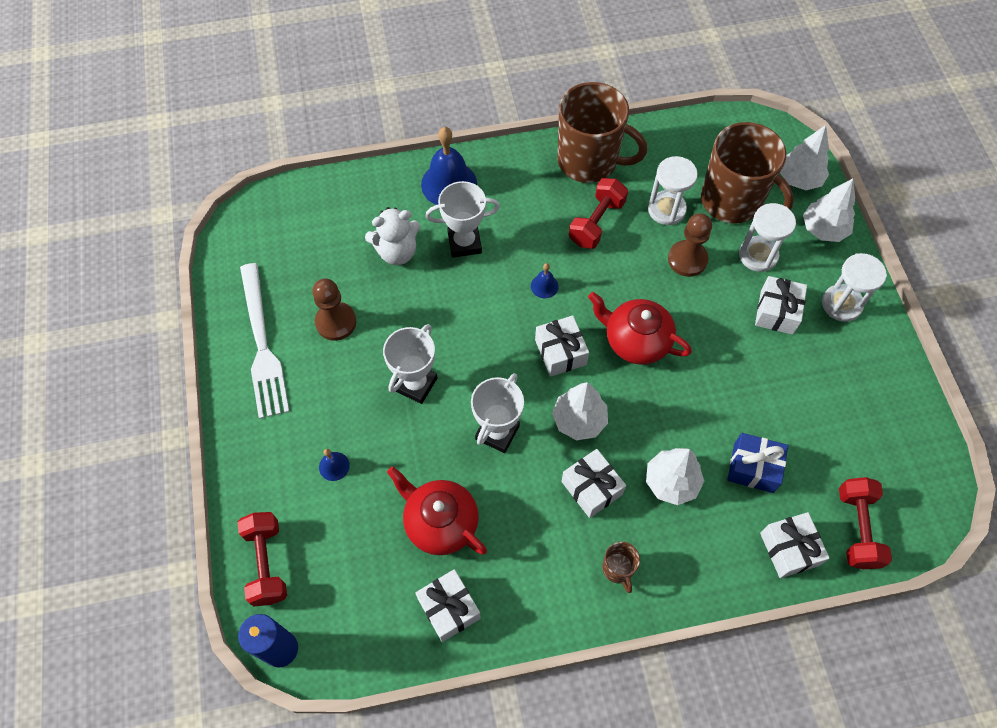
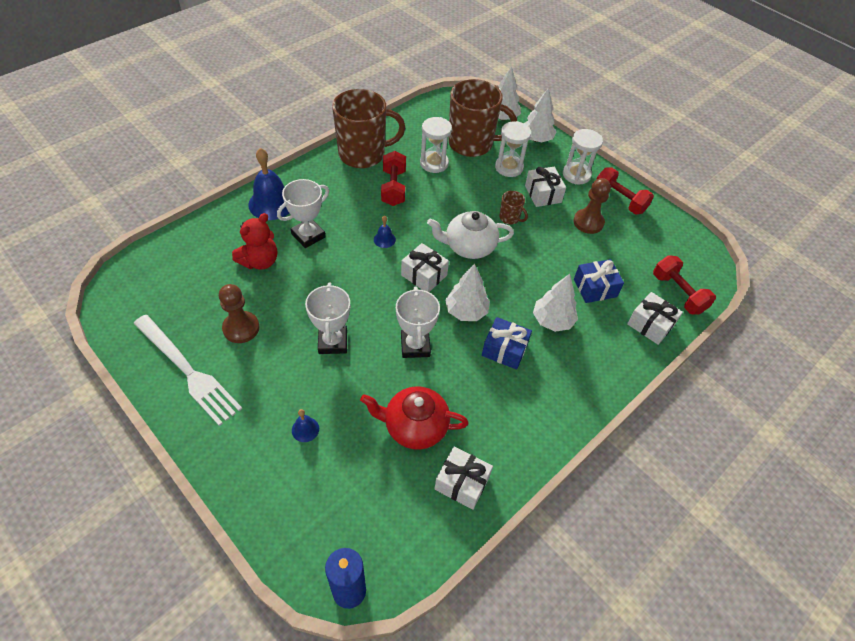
camera: 35 degrees left, 10 degrees down
(267, 563) = (294, 531): red dumbbell -> red dumbbell (619, 200)
(397, 252) = (260, 261): white teddy bear -> red teddy bear
(591, 488) = (504, 349): white gift -> blue gift
(618, 569) = (558, 392): brown mug -> brown mug (510, 218)
(635, 341) = (469, 247): red teapot -> white teapot
(687, 259) = (467, 186): brown pawn -> brown pawn (588, 222)

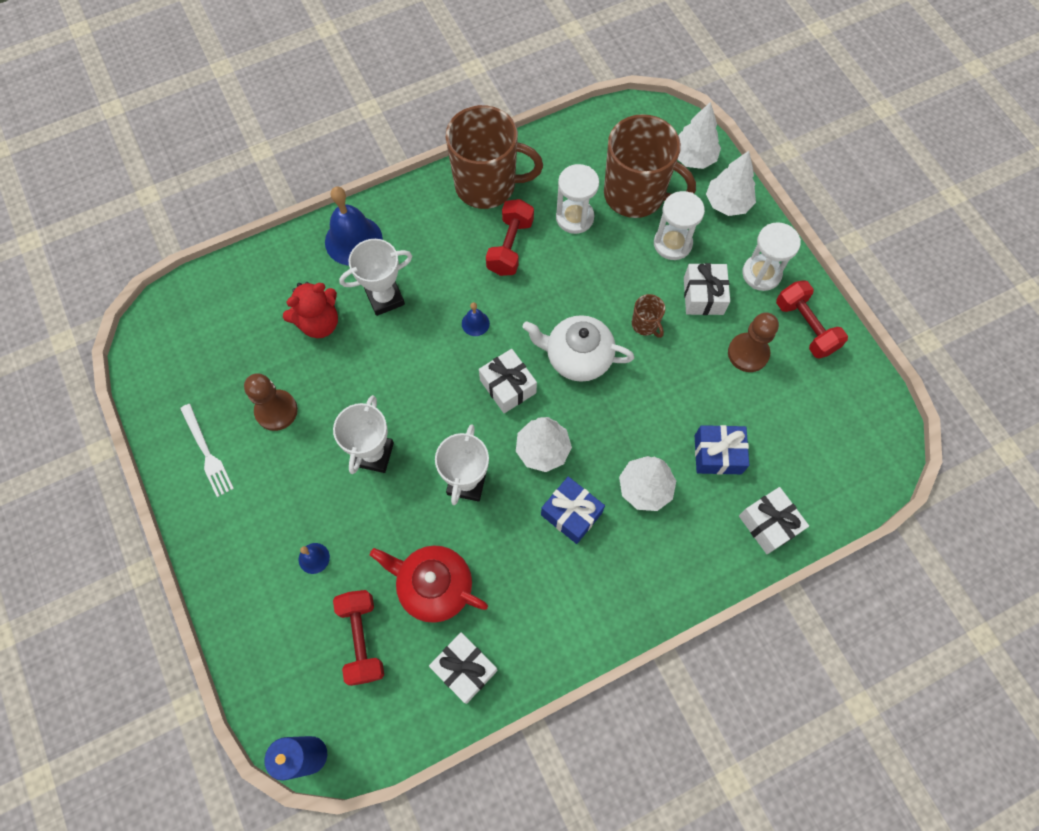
camera: 20 degrees right, 15 degrees up
(187, 371) = (207, 453): white fork -> white fork, size x0.58
(678, 293) = (825, 488): red dumbbell -> red dumbbell (362, 639)

